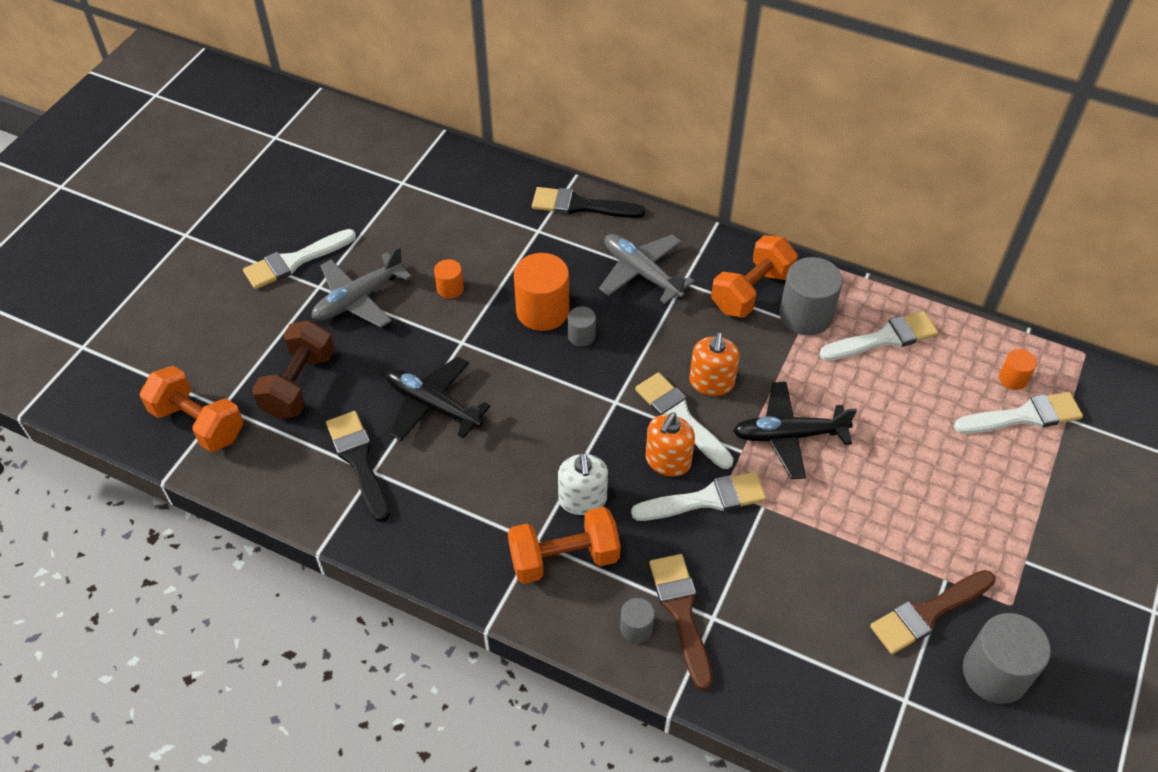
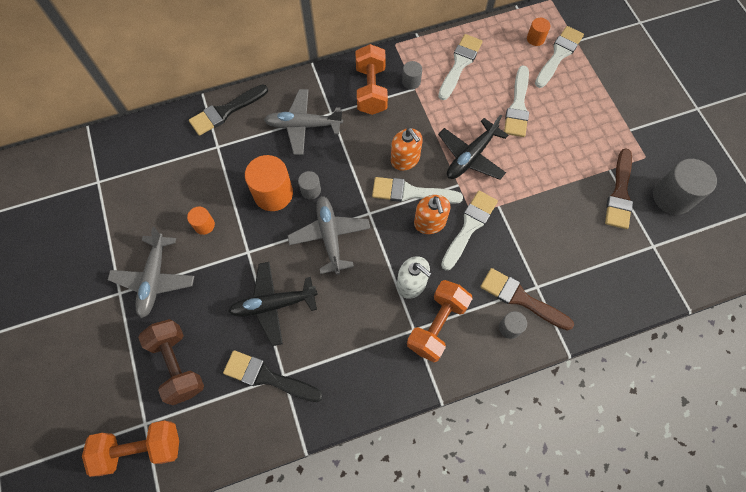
camera: 45 degrees left, 15 degrees up
(295, 261) = (84, 290): white brush -> white brush (518, 106)
(552, 391) = (329, 236): none -> grey plane
(805, 315) = (411, 82): grey cylinder -> grey cylinder, size x0.51

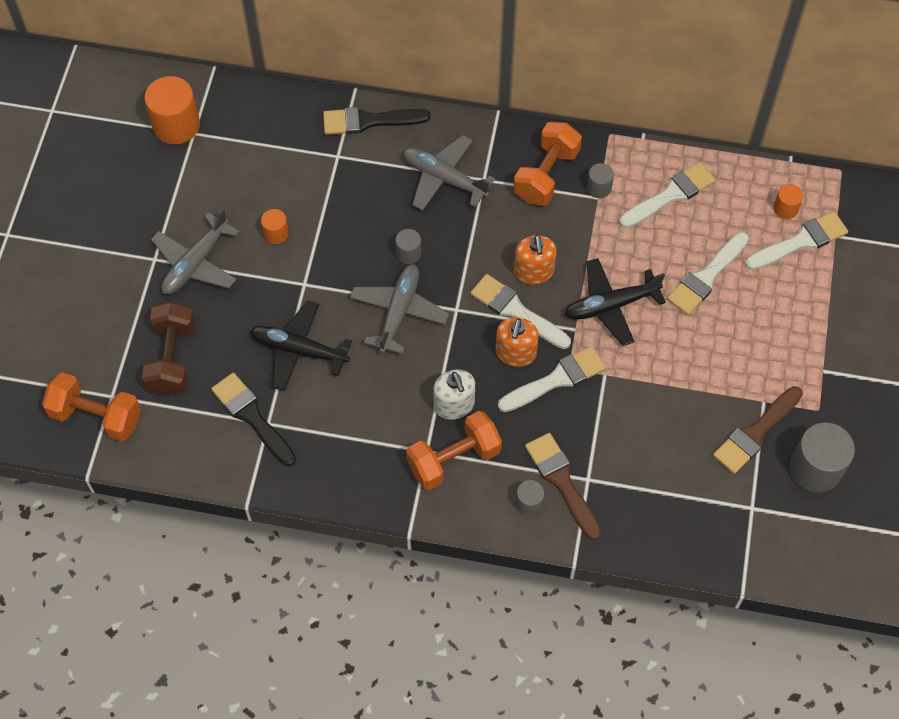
camera: 30 degrees right, 5 degrees down
(273, 193) = (366, 237): orange cylinder -> orange cylinder (176, 125)

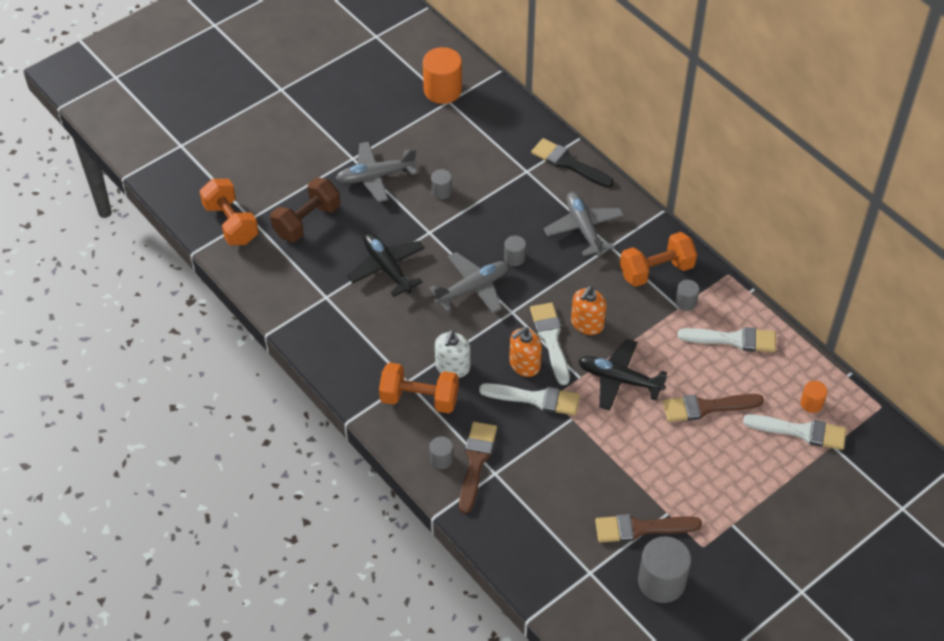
camera: 40 degrees right, 10 degrees down
(252, 416) = (320, 286): black brush -> none
(276, 233) = (441, 191): orange cylinder -> grey cylinder
(706, 277) = (706, 407): white brush -> brown brush

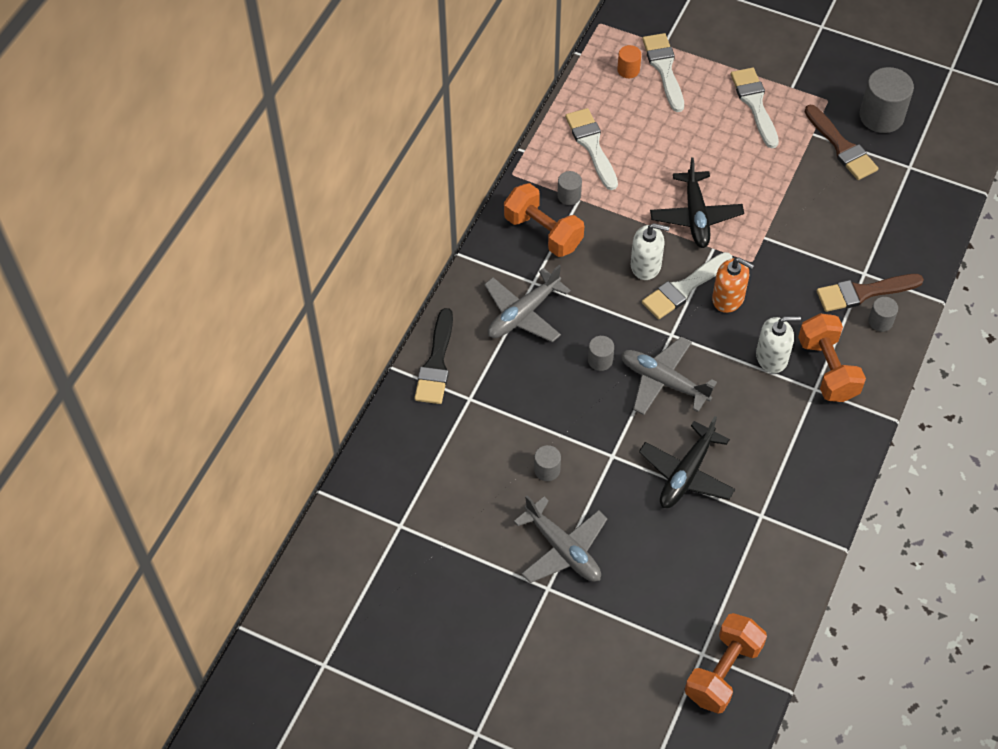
camera: 115 degrees left, 5 degrees up
(307, 221) = (670, 589): brown dumbbell -> none
(442, 90) = (385, 540): orange cylinder -> none
(535, 399) = (762, 273): white brush -> white brush (755, 104)
(587, 323) = (646, 265): orange soap dispenser -> white soap dispenser
(706, 407) = (683, 141): brown brush -> none

